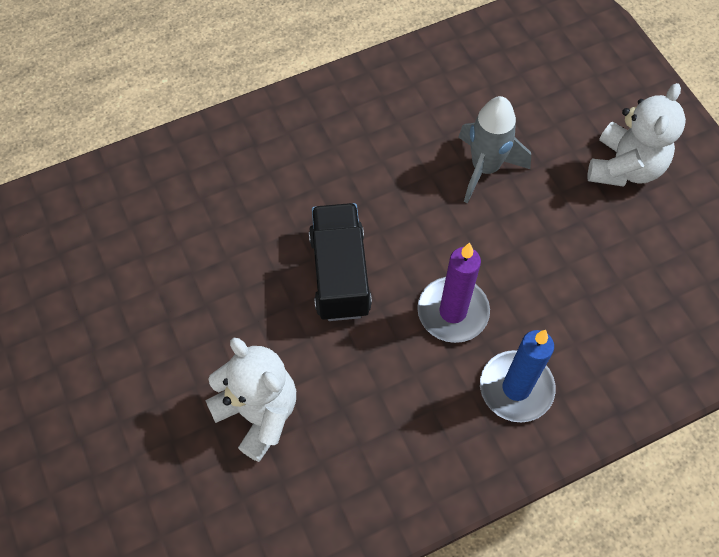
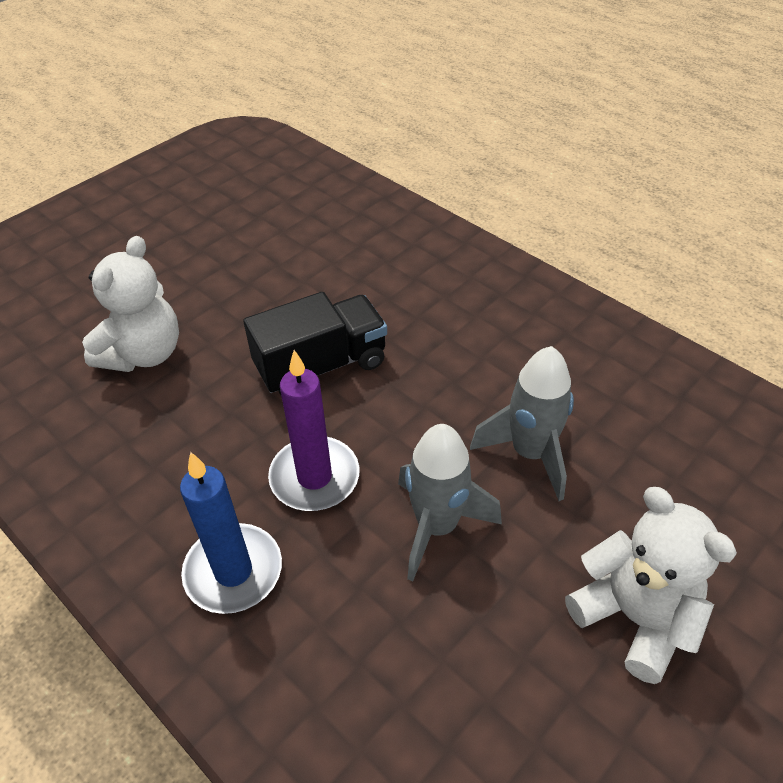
camera: 70 degrees right, 15 degrees down
(524, 247) = (437, 526): none -> grey rocket
(624, 167) = (634, 617): white teddy bear -> white teddy bear turned 135 degrees counterclockwise

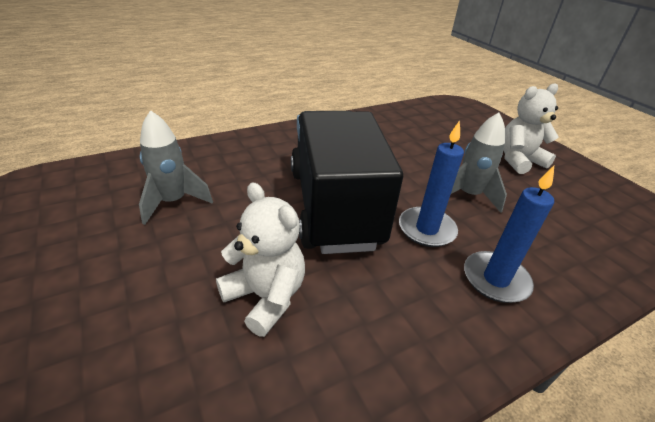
camera: 75 degrees left, 10 degrees down
(314, 477) = (426, 229): purple candle -> blue candle
(321, 366) = (333, 206): black truck -> black truck, size x1.82
(530, 453) = (427, 158): grey rocket -> grey rocket (173, 202)

